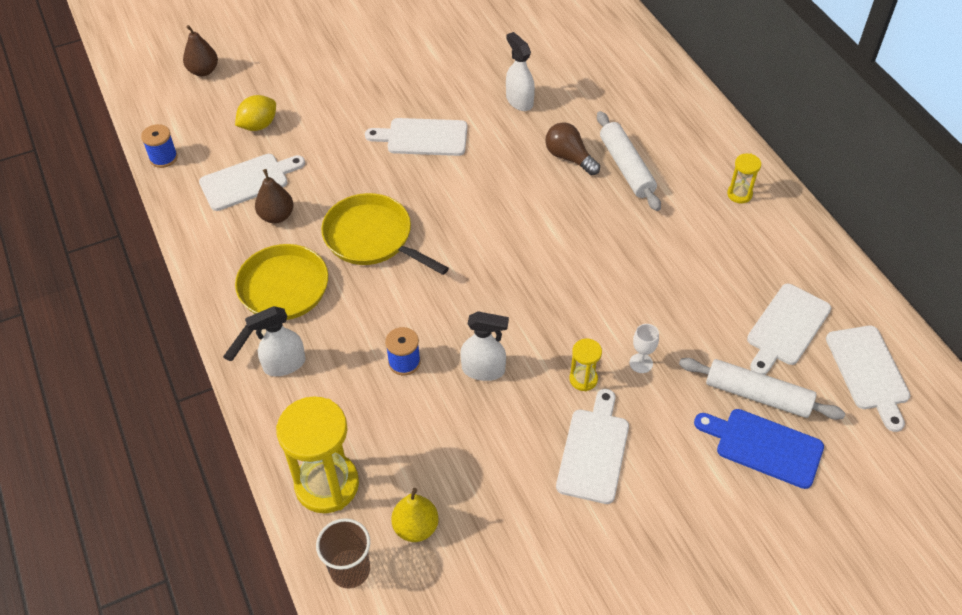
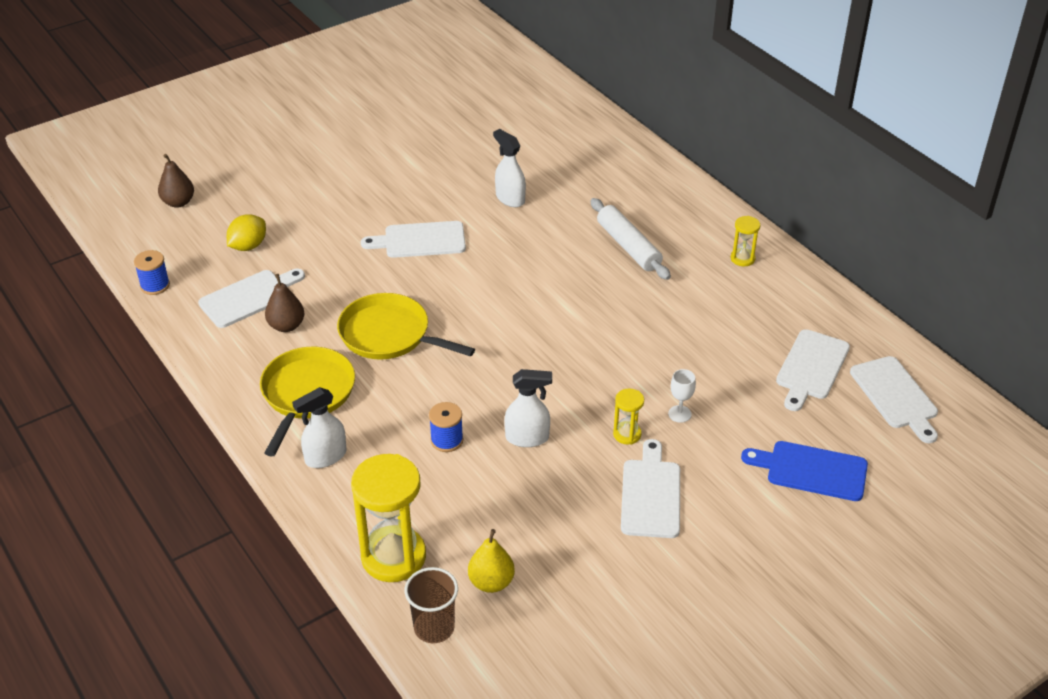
camera: 10 degrees left, 10 degrees down
(569, 157) = (570, 243): brown light bulb -> none
(757, 395) = (796, 428): white rolling pin -> none

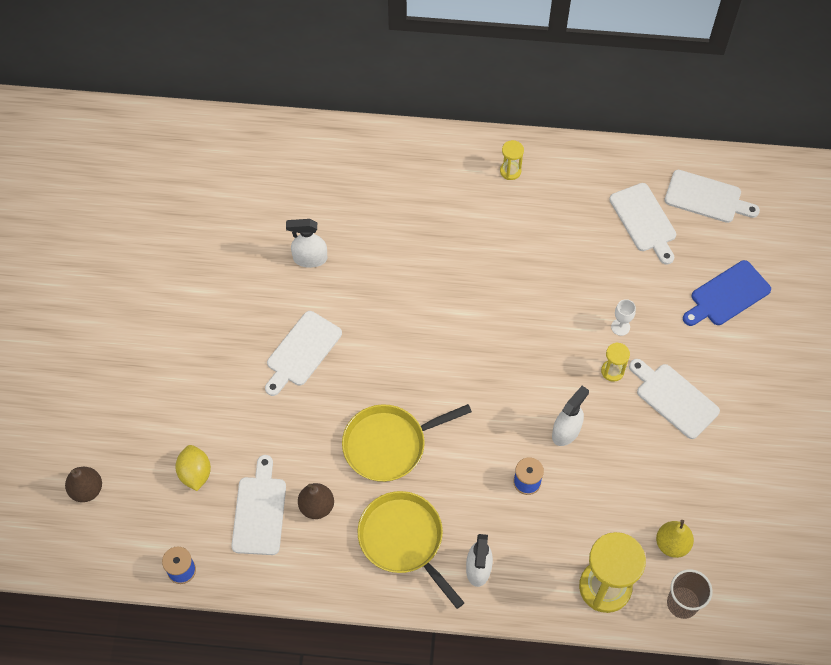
camera: 50 degrees left, 20 degrees up
(628, 246) = (434, 227): white rolling pin -> none

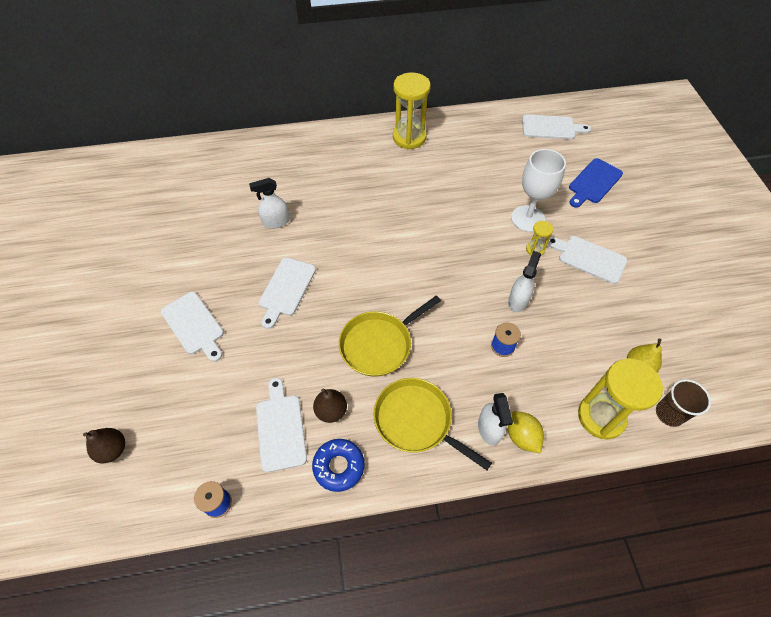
camera: 15 degrees left, 5 degrees down
(195, 473) = (214, 409): yellow lemon -> yellow lemon (522, 437)
(309, 566) = (339, 466): none -> blue donut
(510, 171) = (409, 137): yellow hourglass -> yellow hourglass, size x2.11
(620, 327) = (528, 218): white goblet -> white goblet, size x2.28
(644, 221) = (515, 149): white cutting board -> white cutting board (194, 325)

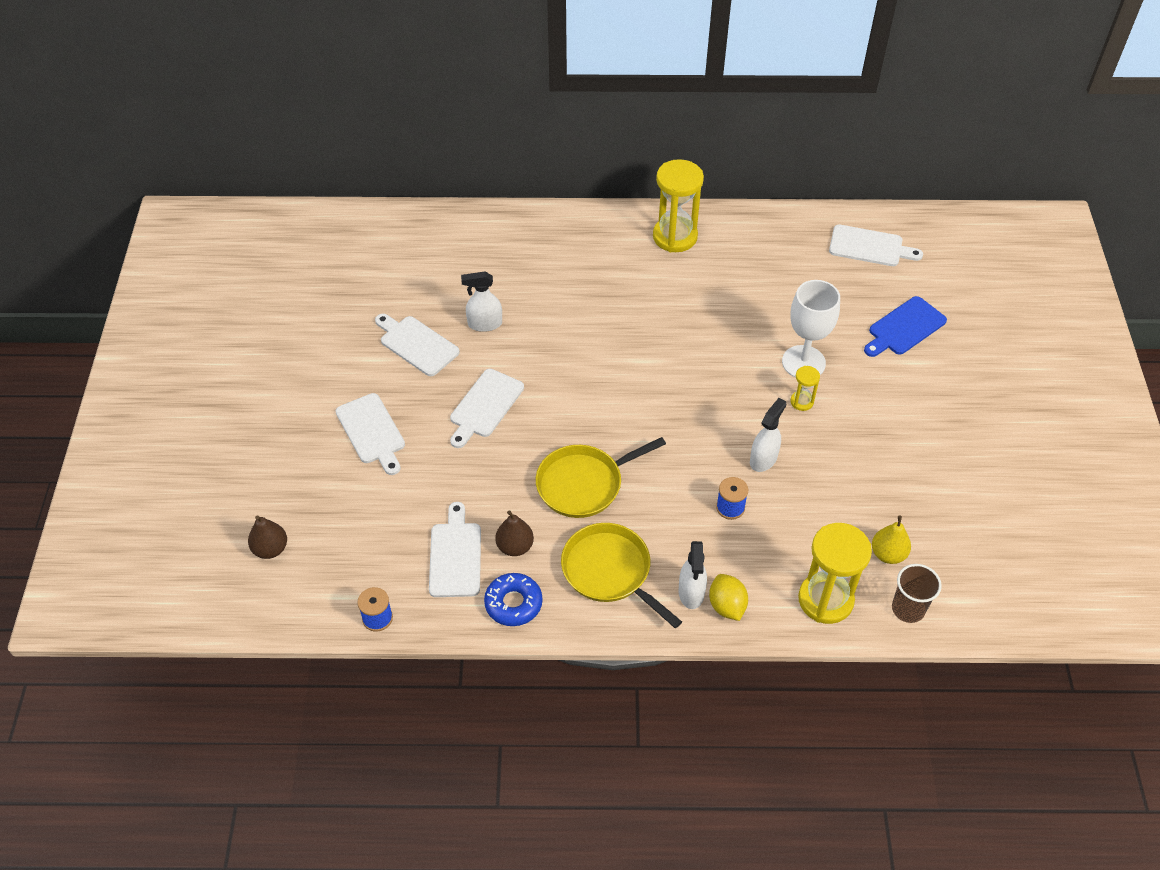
camera: 10 degrees right, 5 degrees down
(589, 258) = (867, 421): white cutting board -> white cutting board (417, 344)

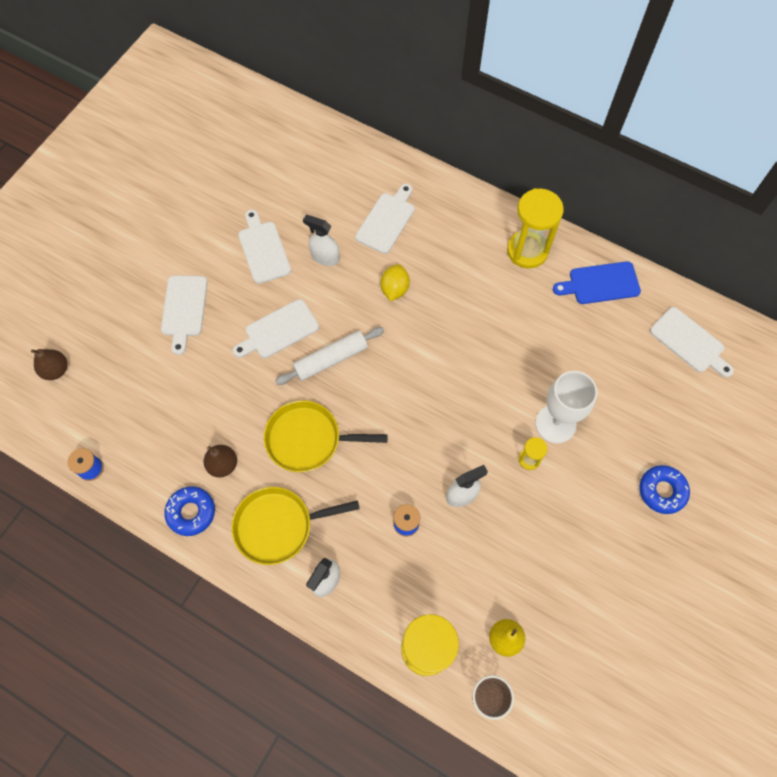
camera: 30 degrees right, 15 degrees up
(455, 555) = (176, 448): white cutting board -> white cutting board (387, 220)
(555, 407) = (330, 359): none -> white rolling pin
(609, 571) = (277, 526): yellow pan -> yellow pan turned 90 degrees counterclockwise
(727, 606) = (345, 608): yellow lemon -> yellow lemon (394, 289)
(904, 328) = (666, 436): blue cutting board -> blue cutting board (600, 283)
(933, 371) = (662, 491): none -> blue donut

